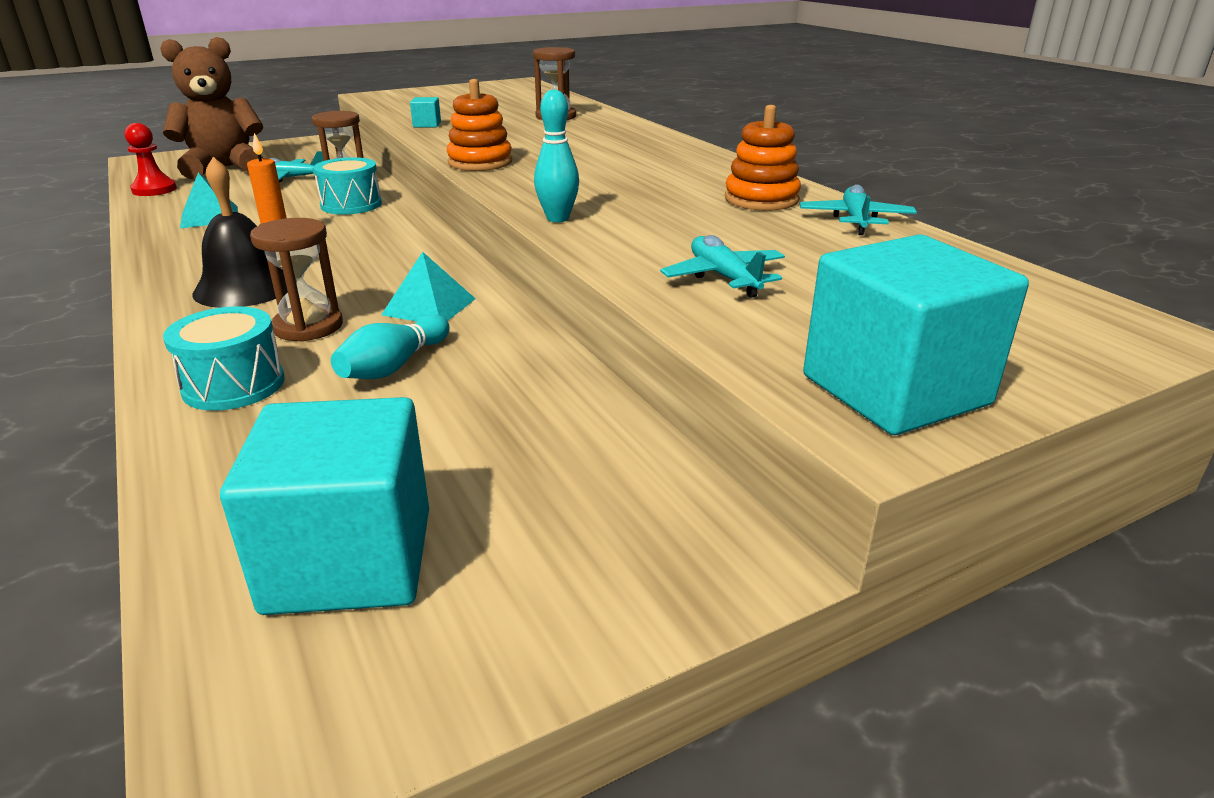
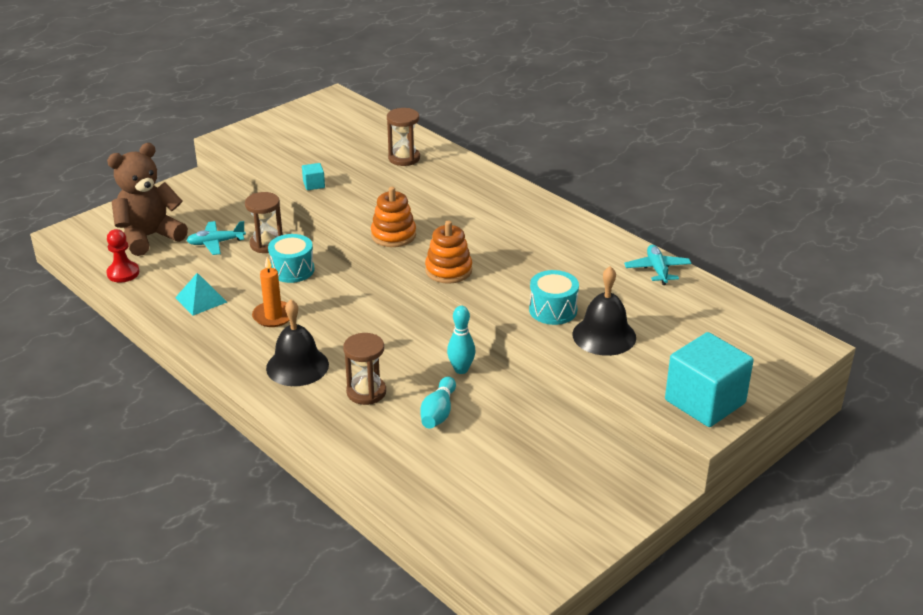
camera: 15 degrees left, 5 degrees up
(234, 385) = (363, 440): turquoise drum -> turquoise drum (553, 310)
(350, 560) = (500, 519): turquoise cube -> none
(429, 306) = (424, 364): turquoise pyramid -> none
(557, 218) = (486, 294): turquoise bowling pin -> turquoise bowling pin (461, 369)
(724, 277) = (604, 335): turquoise plane -> black bell
(761, 199) = (596, 255): orange stacking toy -> orange stacking toy (448, 270)

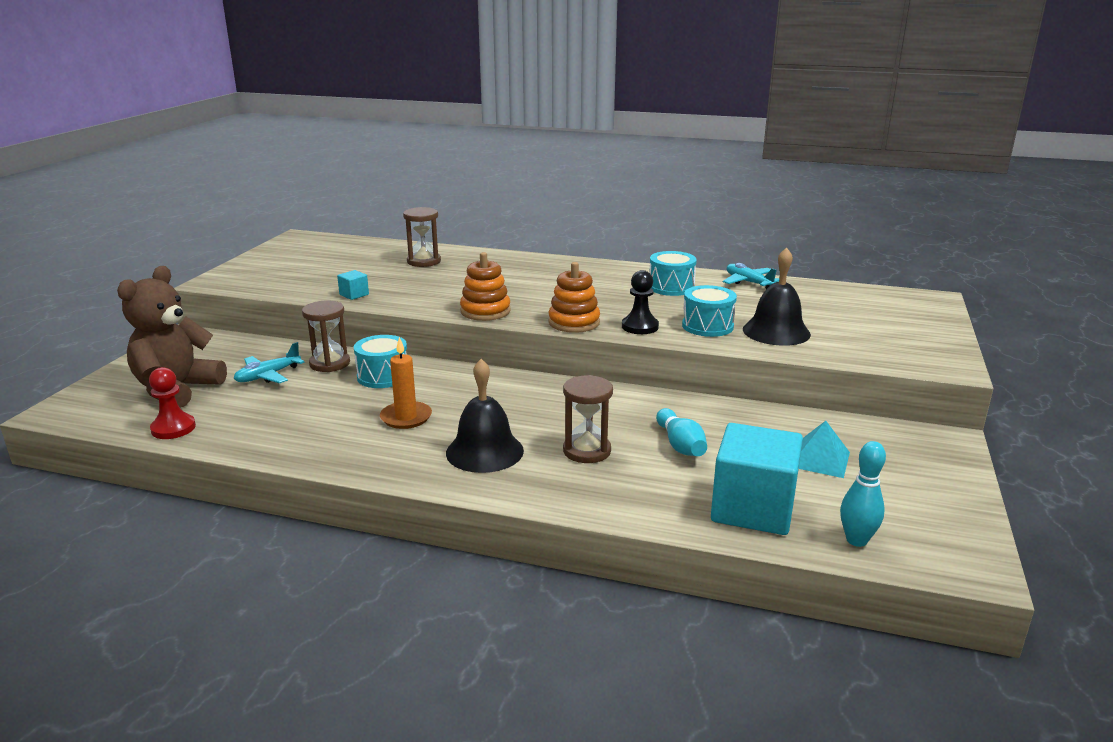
camera: 30 degrees left, 10 degrees down
(201, 299) = (302, 426): turquoise pyramid -> turquoise pyramid (819, 459)
(461, 369) = (654, 406): turquoise bowling pin -> turquoise bowling pin (856, 540)
(496, 292) = (640, 327): none -> black pawn
(578, 254) = (671, 287): none -> turquoise drum
(705, 402) = (924, 351): turquoise cube -> turquoise cube (753, 509)

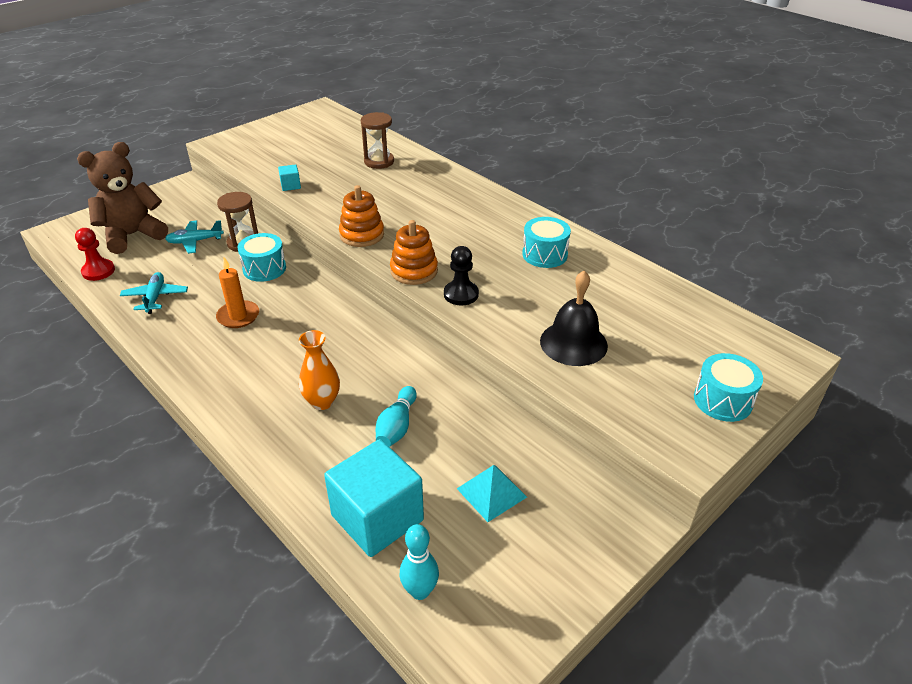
camera: 30 degrees right, 15 degrees up
(484, 451) = (254, 371): black bell -> none
(587, 451) = (322, 402): brown hourglass -> orange vase
(707, 326) = (519, 314): turquoise drum -> turquoise drum (722, 400)
(748, 282) = (624, 271): turquoise plane -> turquoise plane (155, 297)

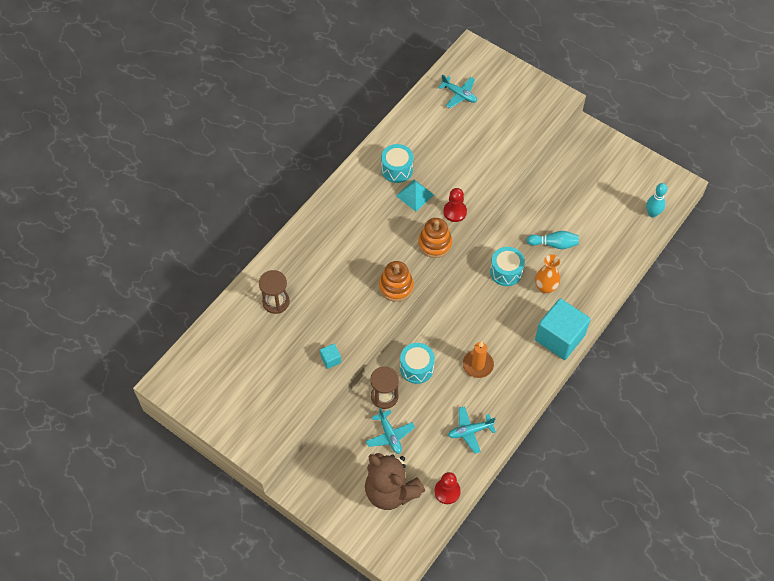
camera: 100 degrees left, 20 degrees up
(377, 518) = (618, 239): turquoise cube -> turquoise cube (560, 337)
(461, 294) = (455, 212): black pawn -> red pawn
(491, 492) = (586, 192): turquoise pyramid -> turquoise pyramid (415, 195)
(573, 343) = (488, 148): black bell -> none
(686, 328) = (459, 95): none -> turquoise plane
(722, 400) = (517, 82): turquoise drum -> turquoise drum (506, 272)

